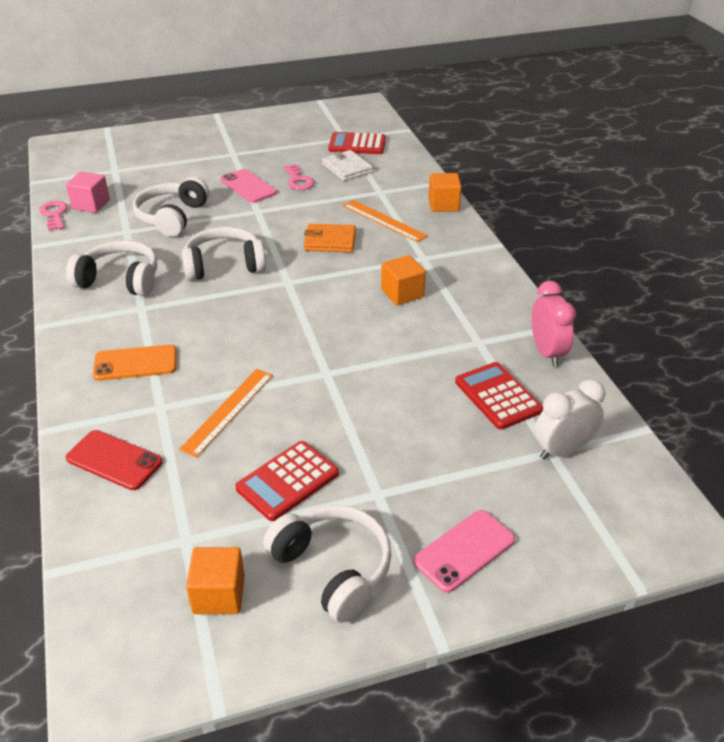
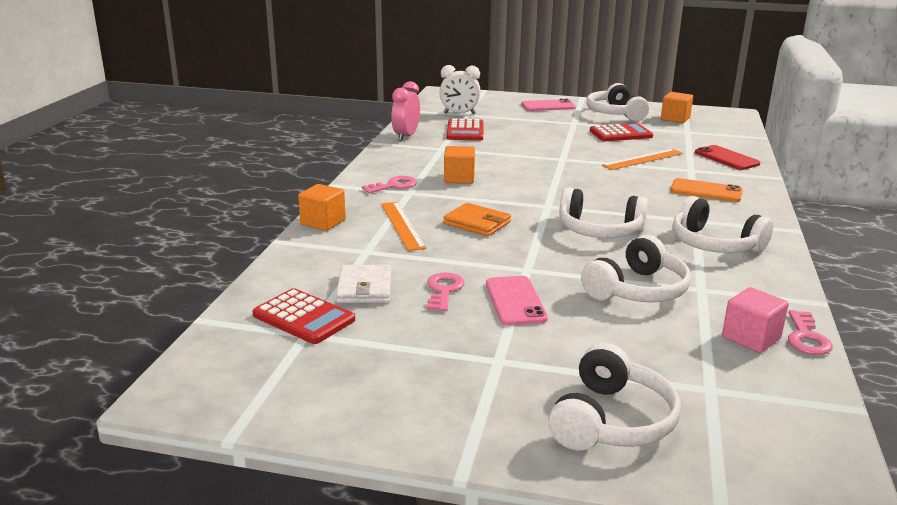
camera: 150 degrees left, 15 degrees down
(162, 145) = (611, 421): none -> white headphones
(446, 262) = (394, 186): none -> pink key

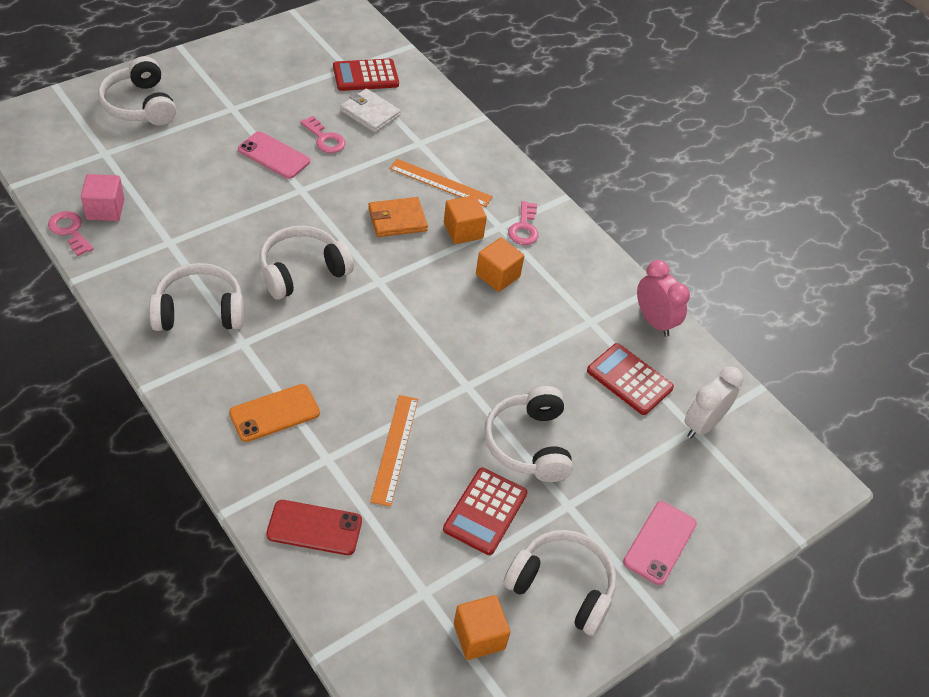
camera: 125 degrees right, 25 degrees up
(323, 222) = (491, 151): orange cube -> orange cube (463, 231)
(637, 290) = (210, 213): white headphones -> white headphones (528, 444)

